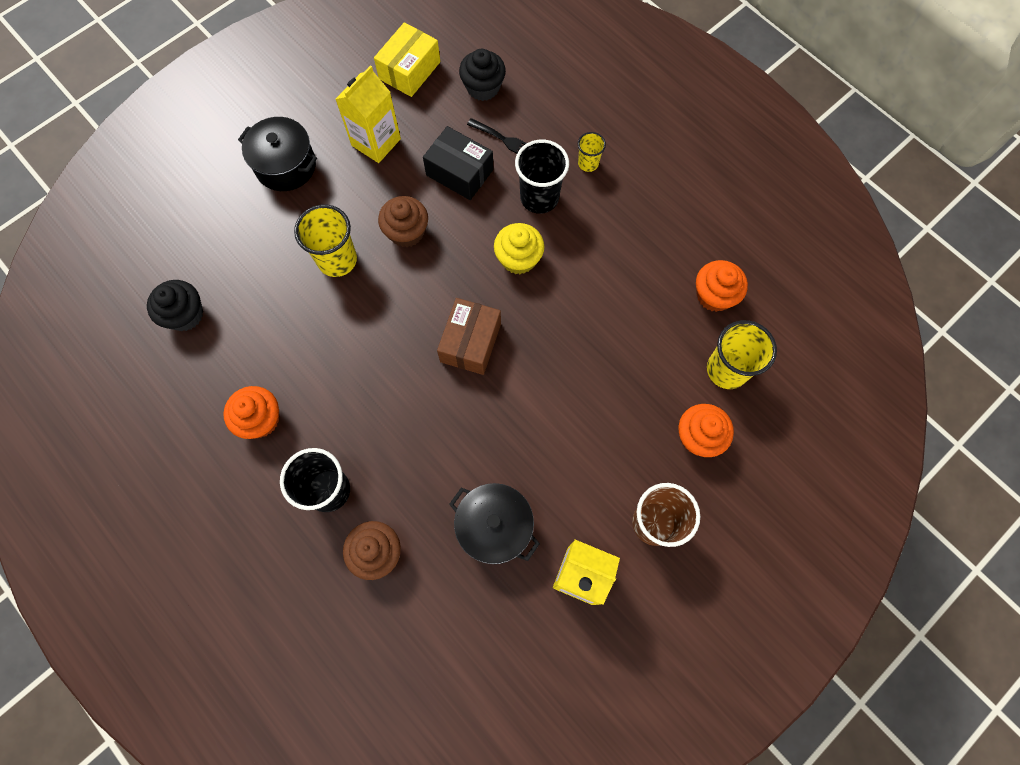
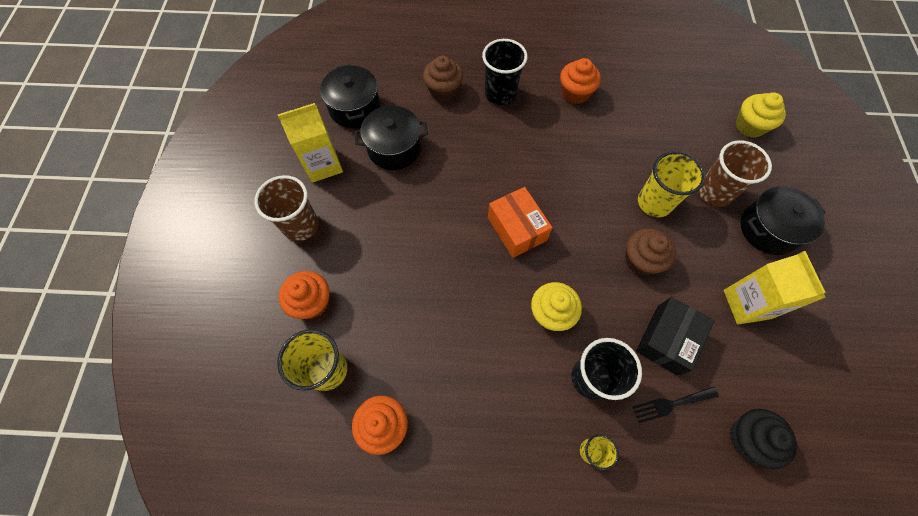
camera: 135 degrees right, 5 degrees down
(169, 242) = (749, 126): none -> yellow cupcake
(185, 314) = (683, 102): black cupcake -> none
(282, 224) = (714, 192): none -> brown cup
(409, 70) = (813, 392): yellow box -> none
(459, 172) = (666, 339): black box -> black box turned 45 degrees counterclockwise
(471, 342) = (516, 229): brown box -> orange box
(487, 622) = (355, 108): none -> black pot

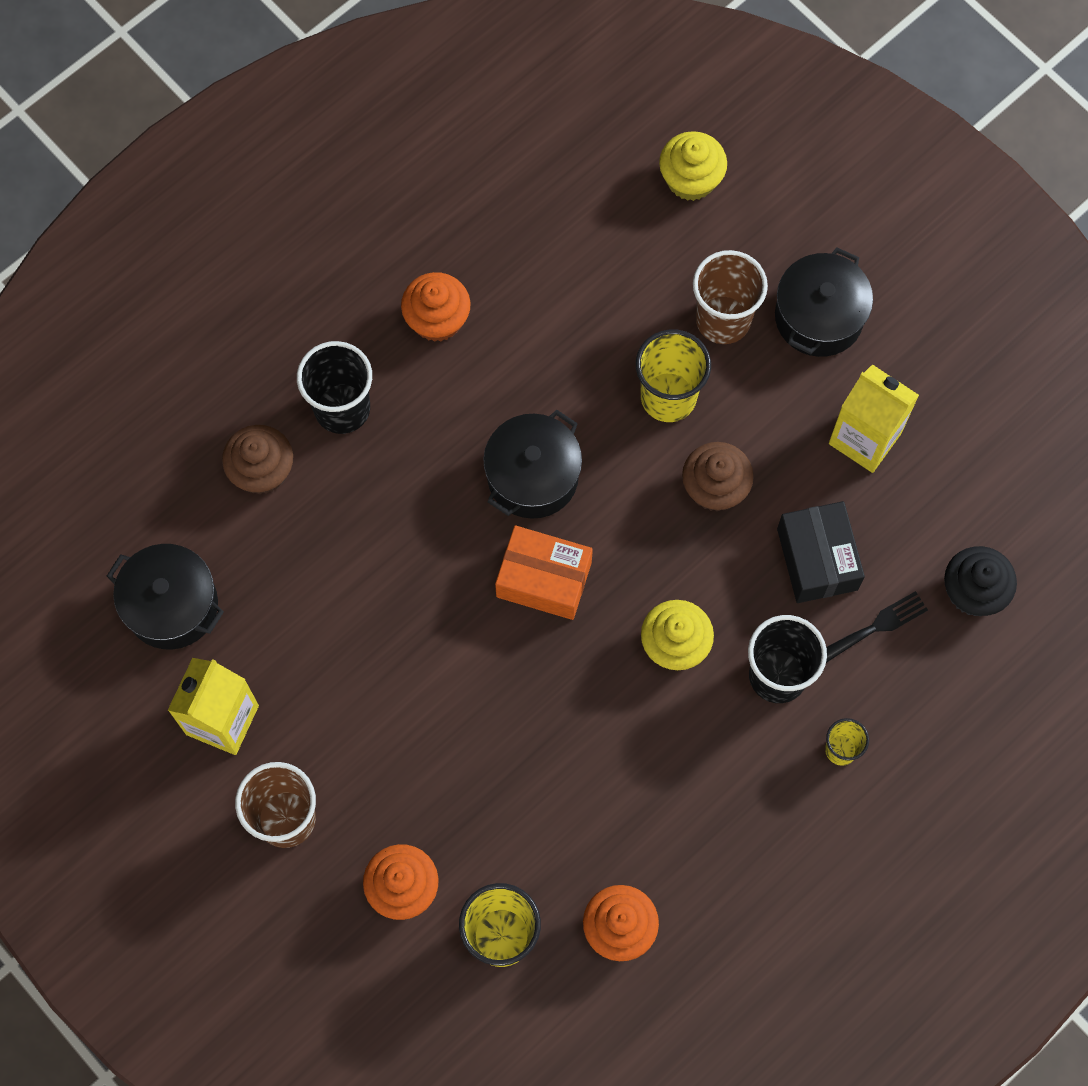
camera: 45 degrees left, 5 degrees up
(394, 148) = (288, 613): black pot -> black pot (532, 476)
(671, 404) = (876, 626): black fork -> black fork turned 150 degrees counterclockwise

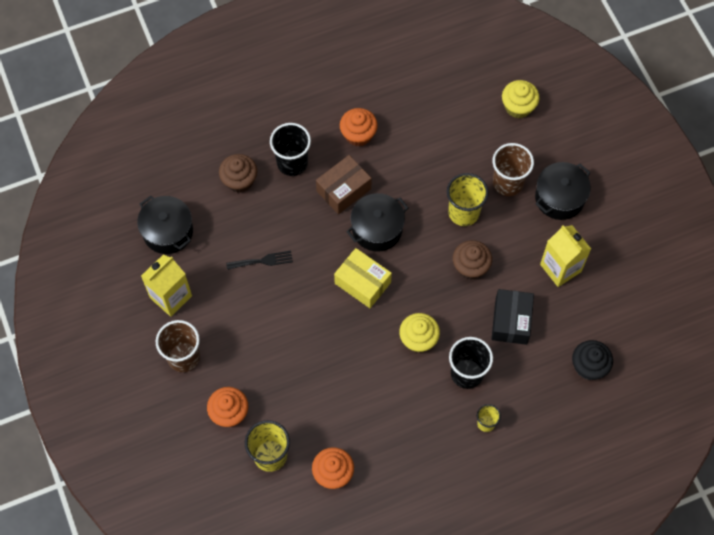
camera: 20 degrees right, 5 degrees down
(449, 426) = (343, 190): none -> brown box
(544, 579) = (362, 283): orange box -> yellow box
(876, 626) = (529, 366): black fork -> black fork (263, 261)

